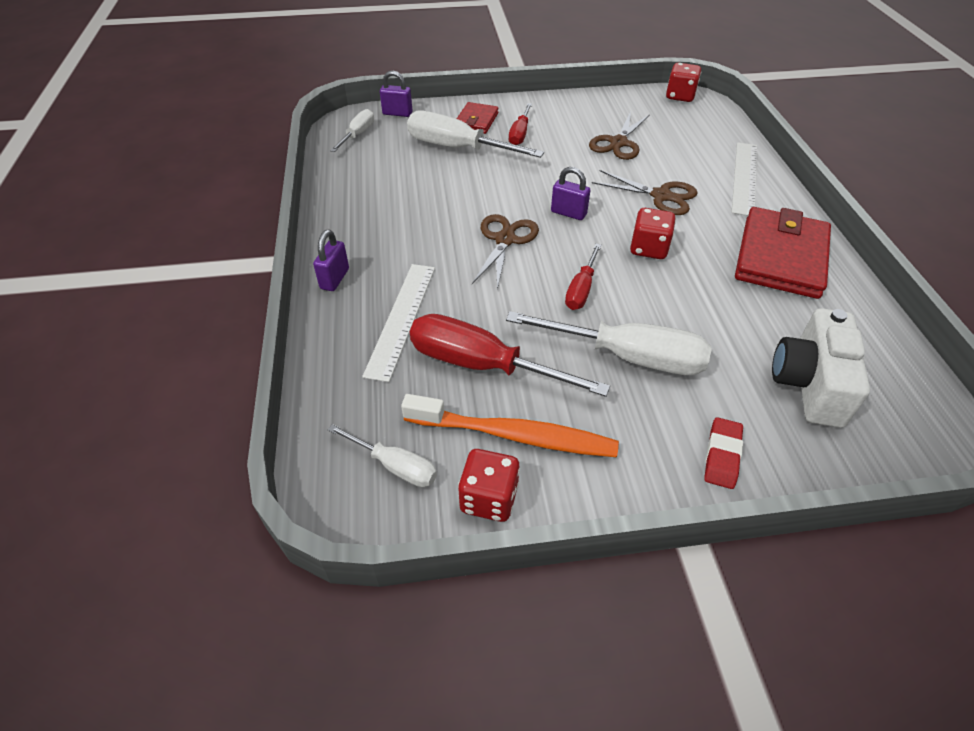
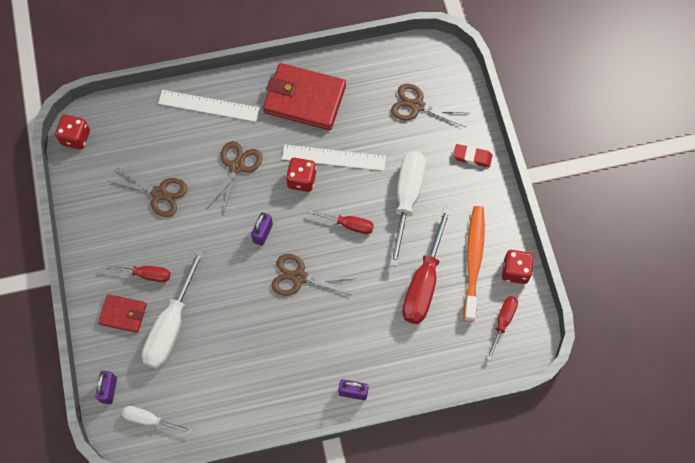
camera: 95 degrees left, 20 degrees up
(395, 466) = (503, 321): white screwdriver -> red screwdriver
(401, 319) = (389, 338): white ruler -> white ruler (334, 158)
(809, 384) = (417, 106): white camera -> brown scissors

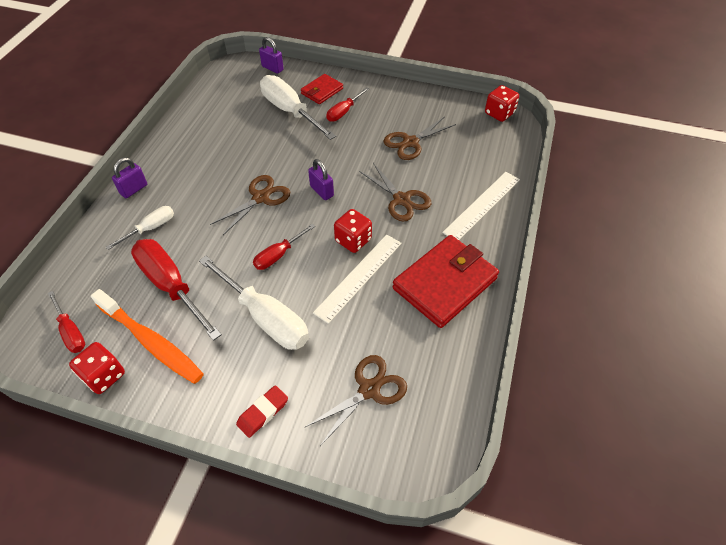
camera: 120 degrees right, 15 degrees down
(149, 420) = (233, 79): white screwdriver -> white screwdriver (151, 228)

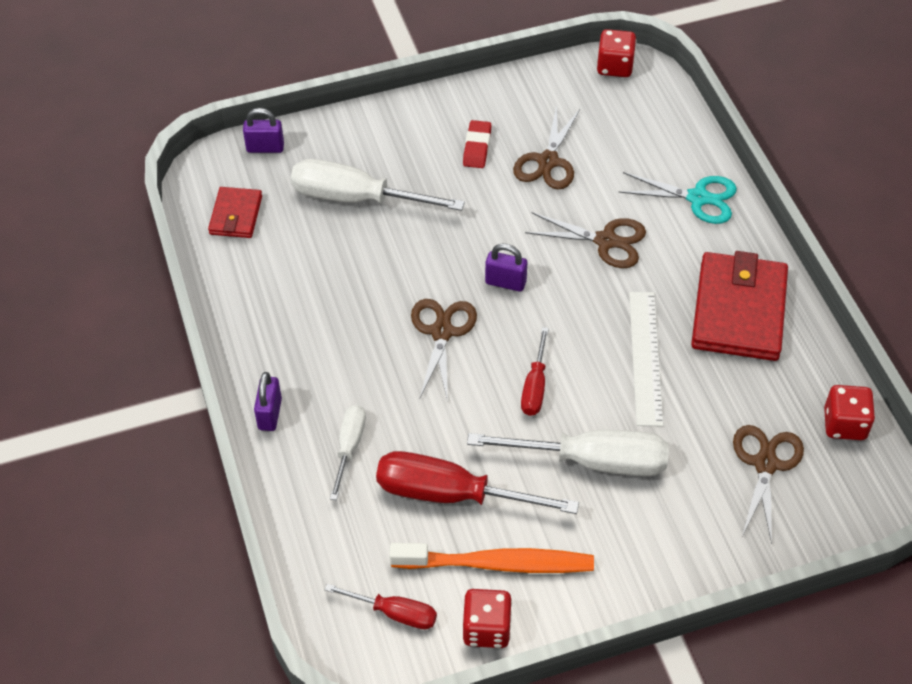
camera: 35 degrees left, 0 degrees up
(263, 413) = (687, 552): red eraser -> red eraser (477, 147)
(322, 91) = (368, 148): red wallet -> red wallet (236, 215)
(343, 112) = (426, 163): red screwdriver -> none
(353, 240) = (599, 320): red dice -> red dice (844, 424)
(482, 205) = (698, 198): white ruler -> turquoise scissors

